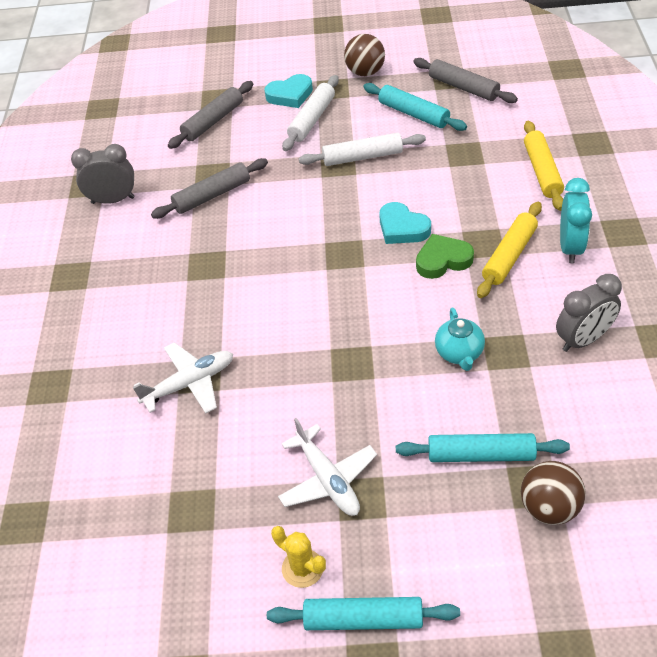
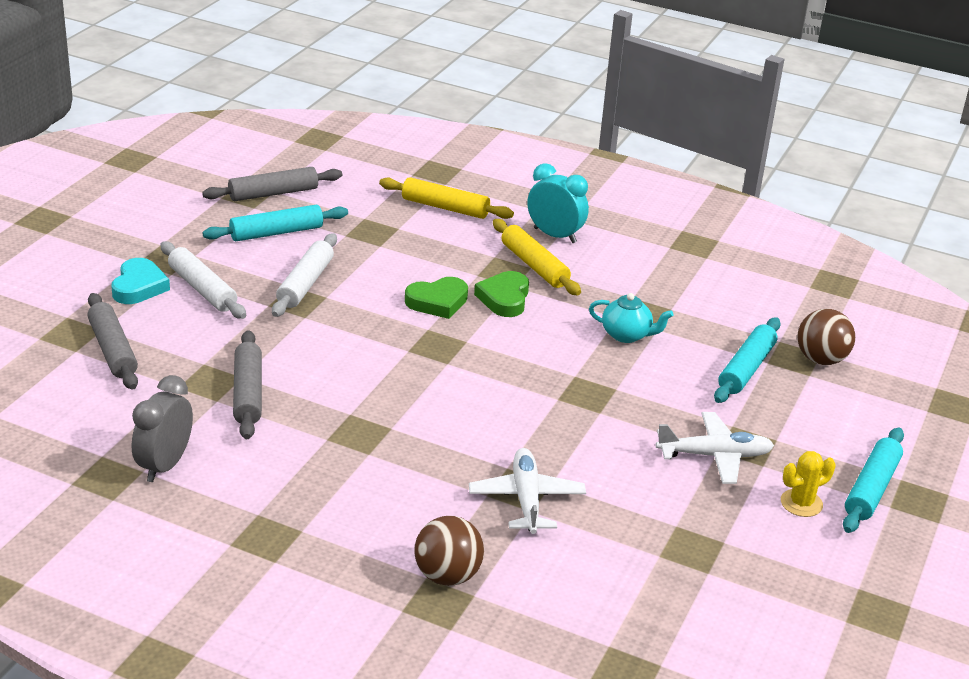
camera: 70 degrees left, 15 degrees down
(365, 72) = (167, 231): brown ball -> brown ball (447, 576)
(402, 228) = (437, 302): turquoise heart -> green heart
(583, 340) = (664, 274): grey clock -> none

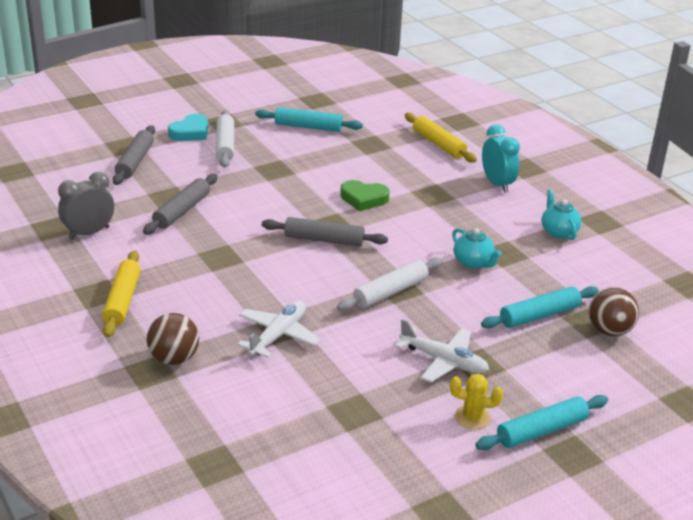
camera: 35 degrees right, 0 degrees up
(273, 193) = (333, 104): grey rolling pin -> grey rolling pin (324, 240)
(305, 283) = (291, 161): white rolling pin -> white rolling pin (390, 292)
(504, 298) = (412, 211): green heart -> none
(534, 265) = (458, 198): yellow rolling pin -> yellow rolling pin (122, 300)
(668, 269) = (558, 232): none -> turquoise teapot

